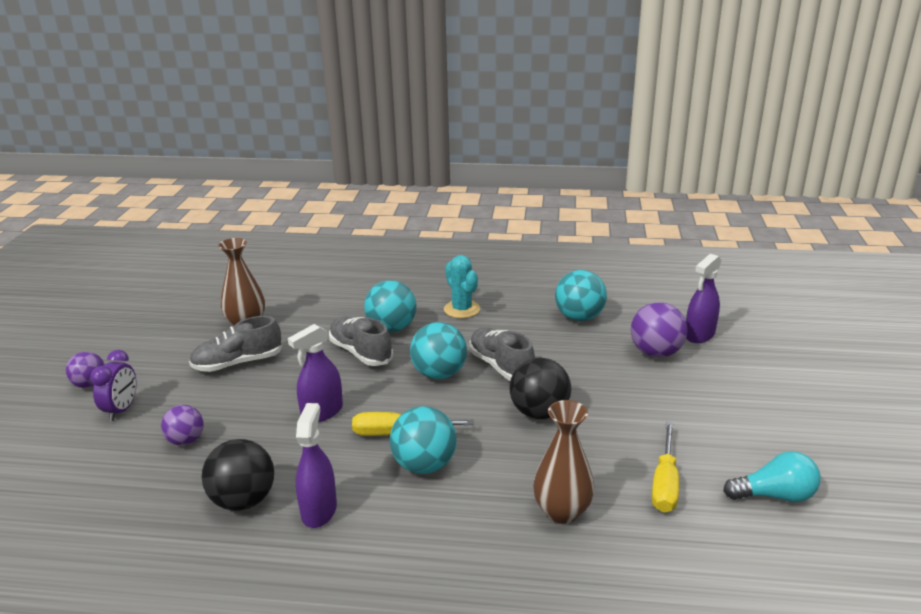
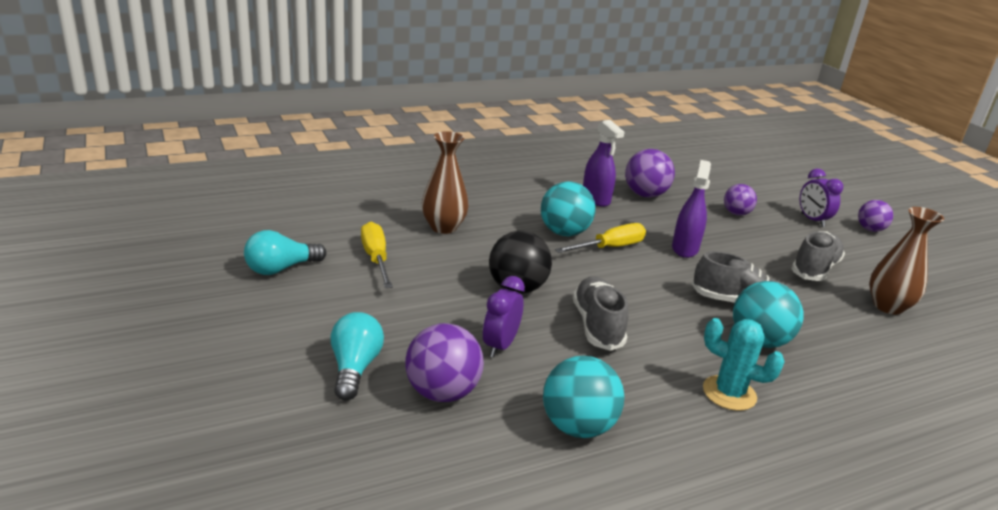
camera: 145 degrees right, 0 degrees up
(243, 501) = (645, 195): black ball -> purple ball
(439, 374) = (643, 302): turquoise ball -> none
(501, 366) = (597, 325): grey shoe -> grey shoe turned 120 degrees counterclockwise
(593, 371) = (500, 345): none -> purple clock
(699, 335) = (395, 444): purple spray bottle -> none
(715, 382) = (354, 368): none -> turquoise light bulb

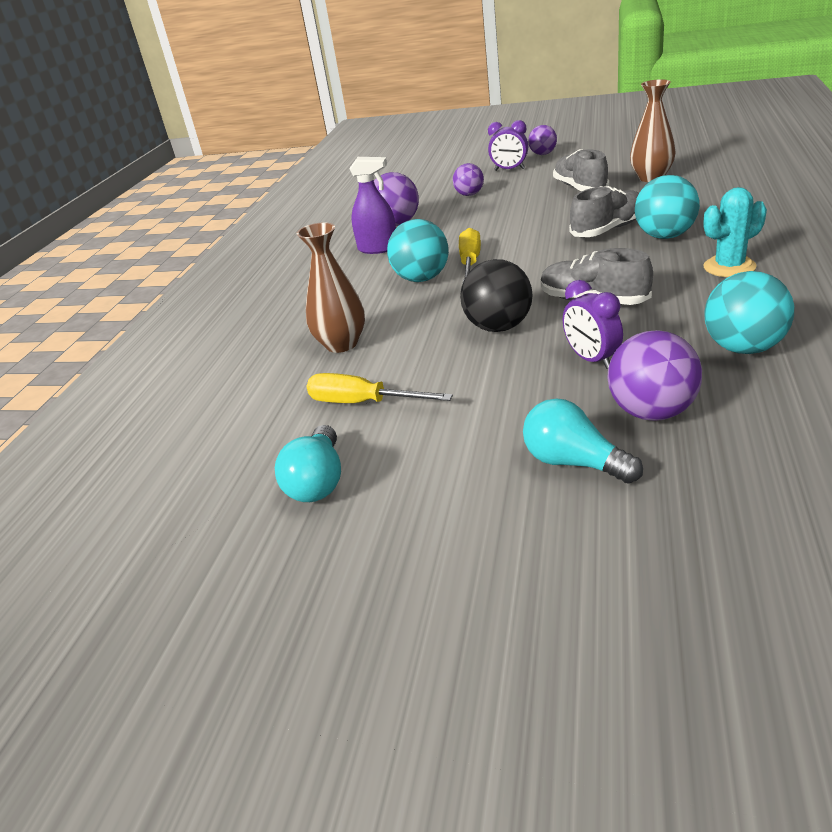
camera: 45 degrees left, 5 degrees up
(685, 248) = (503, 230): purple spray bottle -> none

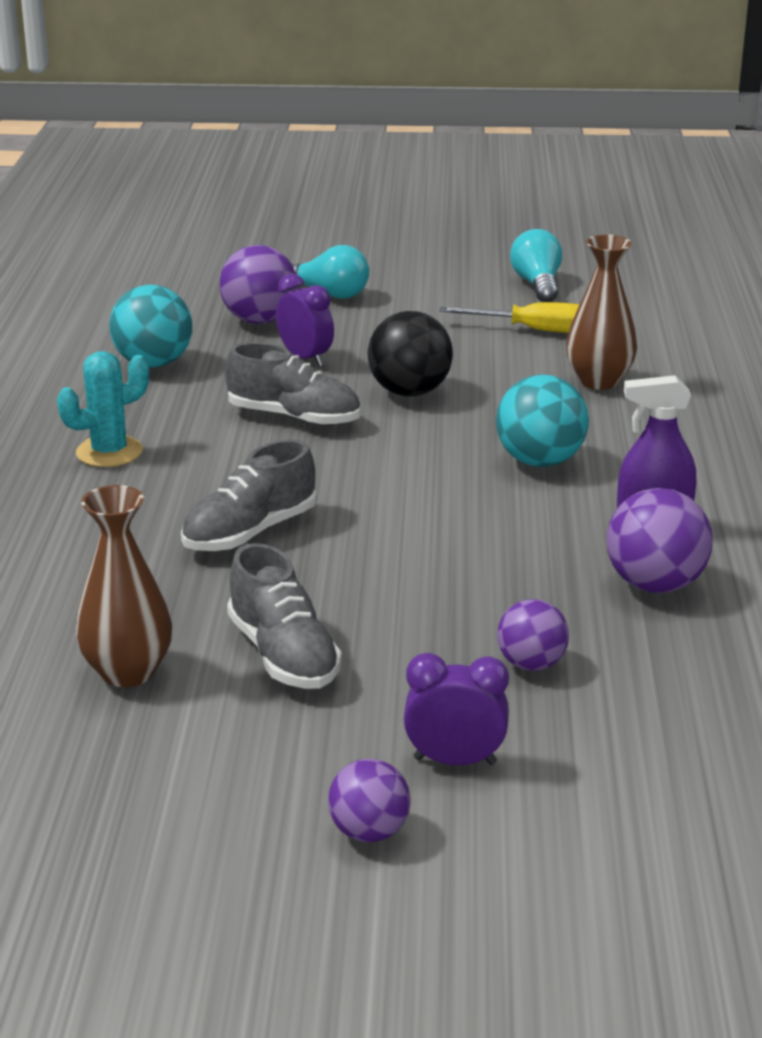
camera: 165 degrees right, 5 degrees down
(470, 263) = (473, 484): yellow screwdriver -> none
(665, 236) = (168, 510): turquoise ball -> none

